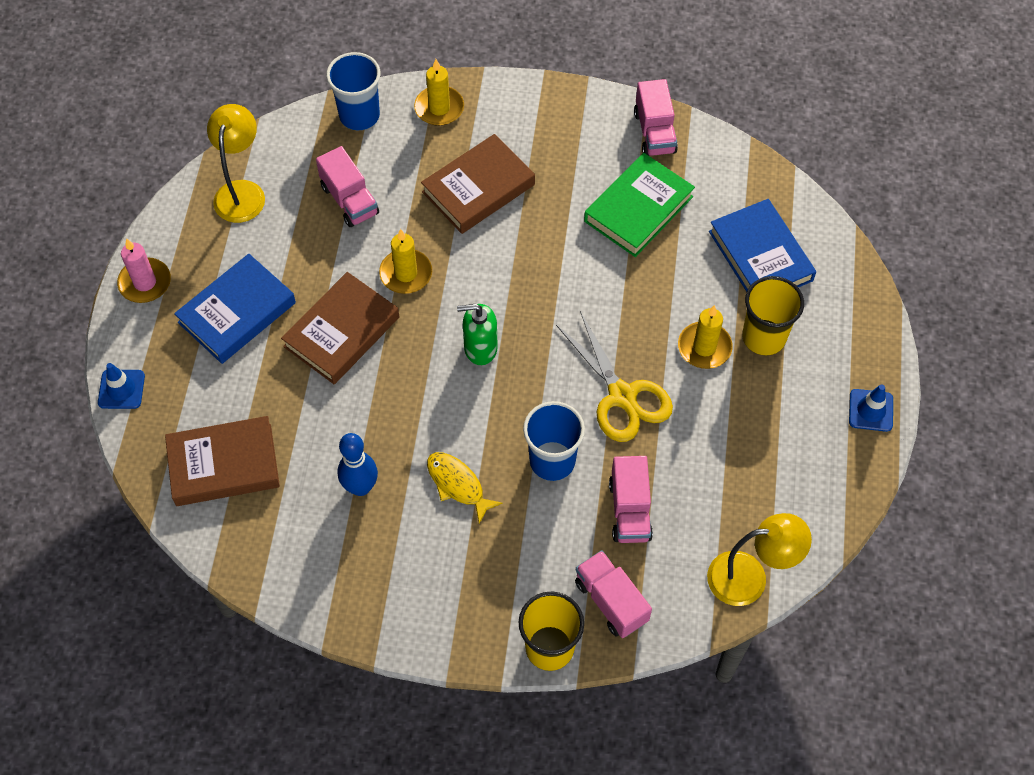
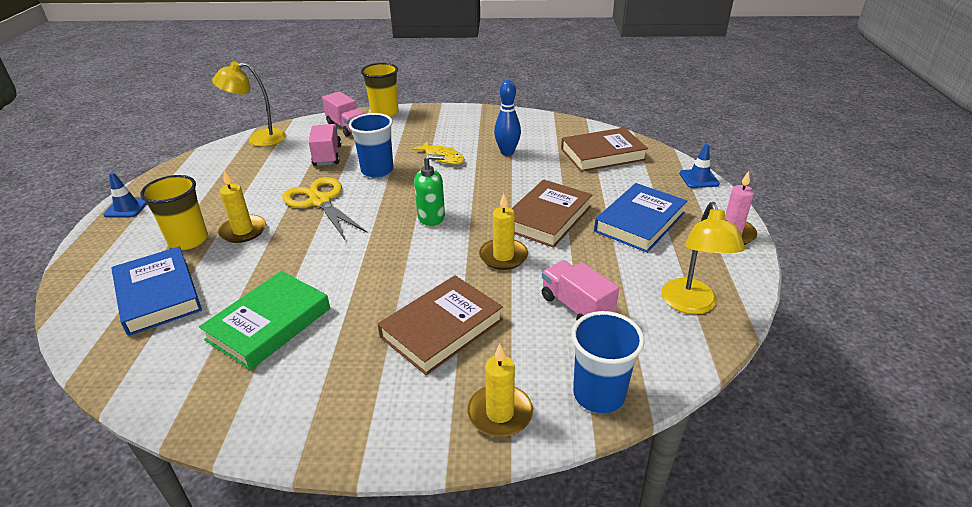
camera: 175 degrees right, 25 degrees down
(654, 132) = (222, 407): pink truck -> none

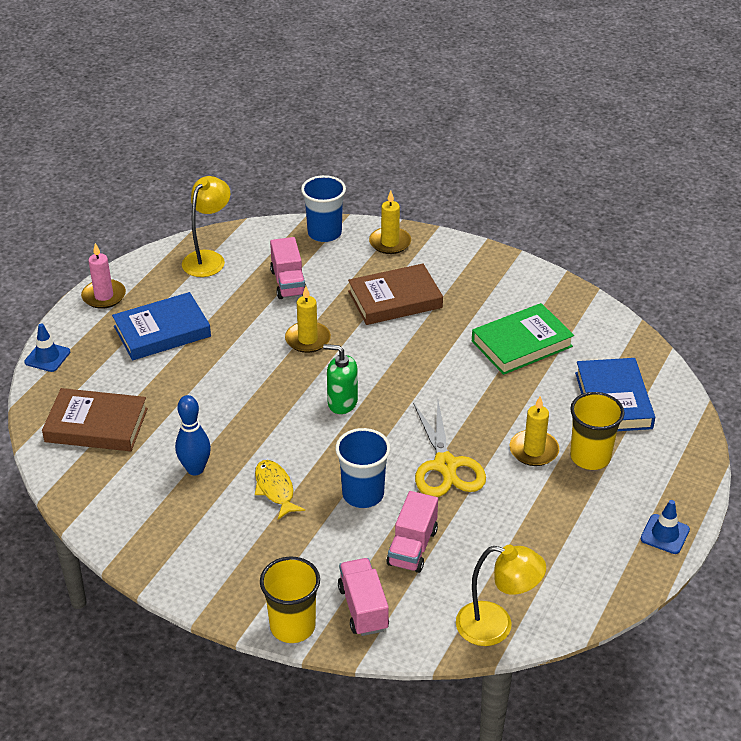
camera: 155 degrees left, 5 degrees up
(547, 218) = (236, 364): brown book -> none

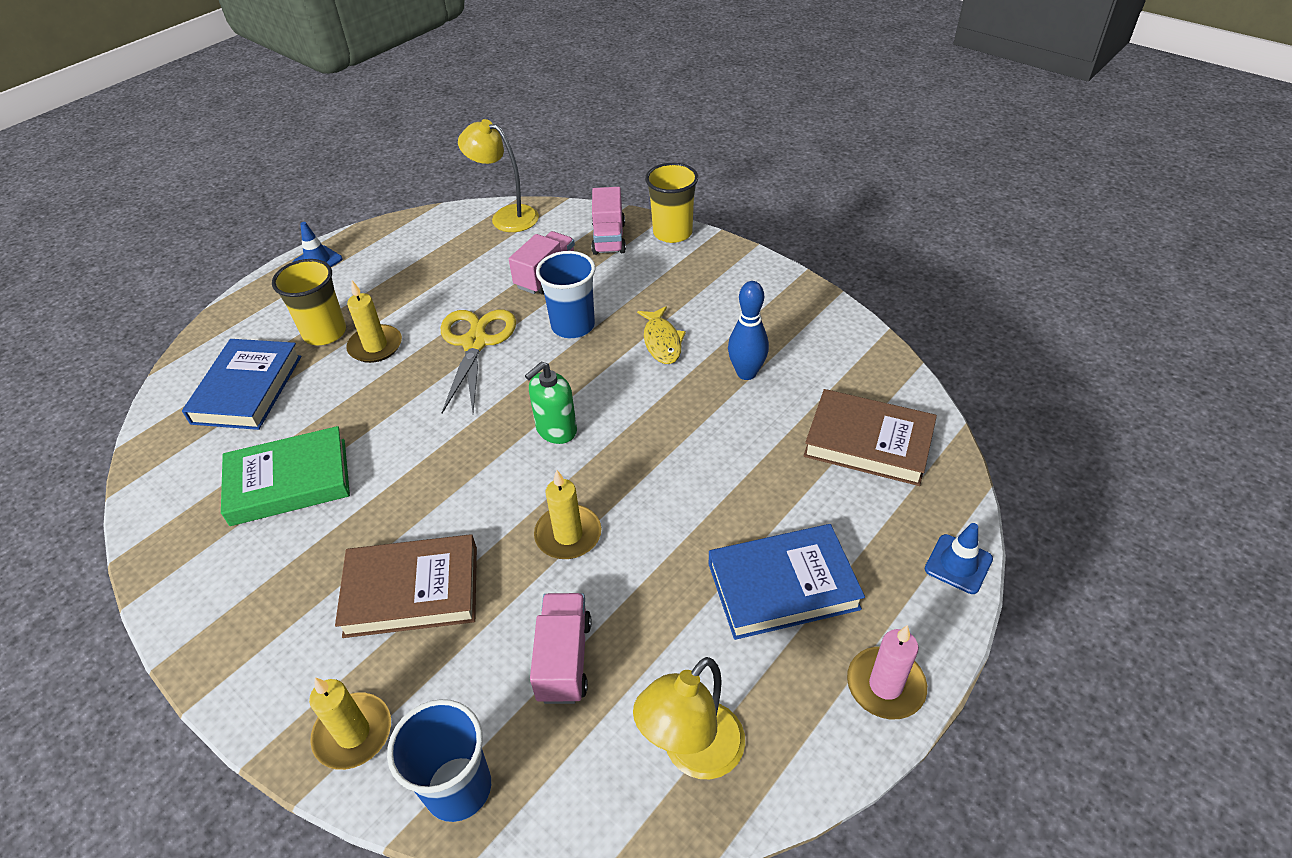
camera: 165 degrees left, 5 degrees up
(342, 403) = (556, 430): green soap dispenser -> green soap dispenser turned 105 degrees clockwise

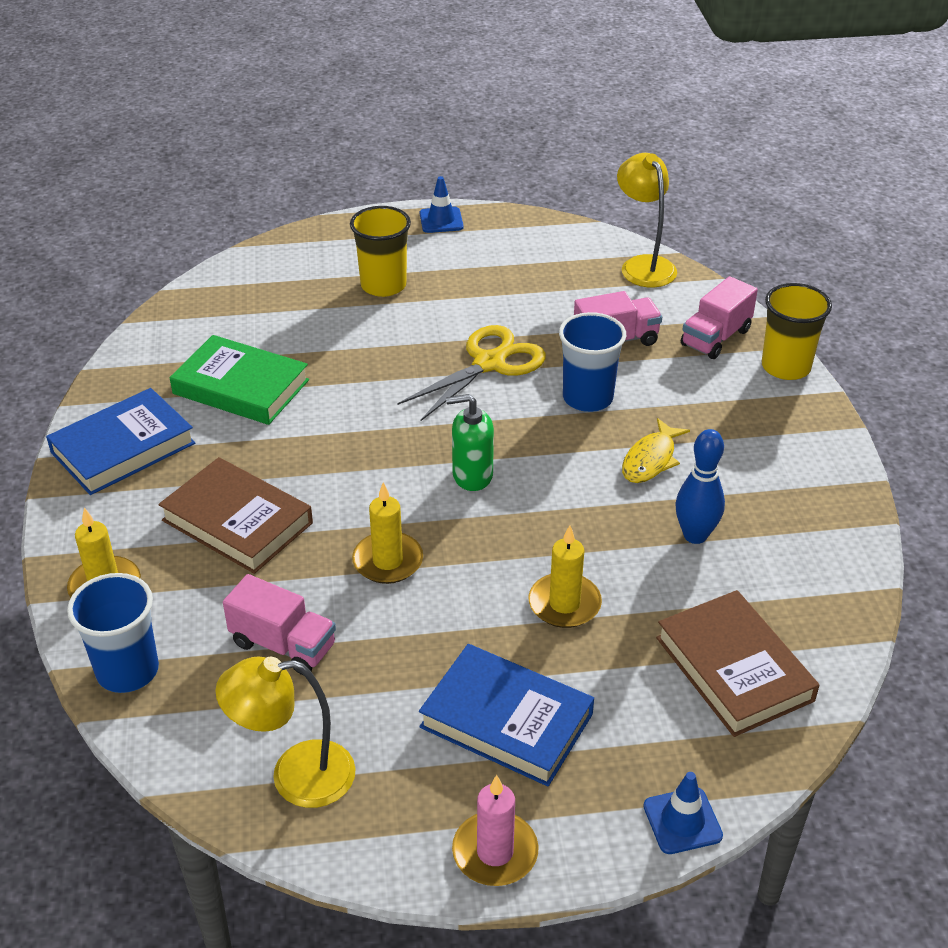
camera: 40 degrees right, 5 degrees down
(247, 389) = (284, 298): blue book -> blue book (123, 448)
(375, 346) = (409, 319): yellow candle -> yellow candle (564, 604)
(564, 659) = (283, 645): pink truck -> pink truck turned 75 degrees clockwise

